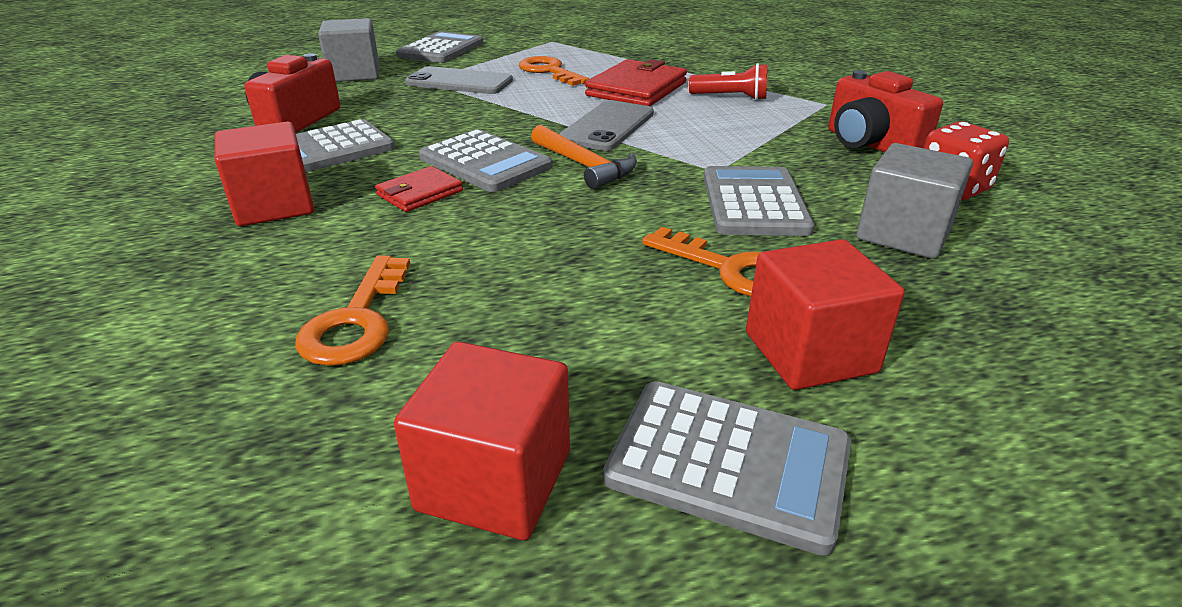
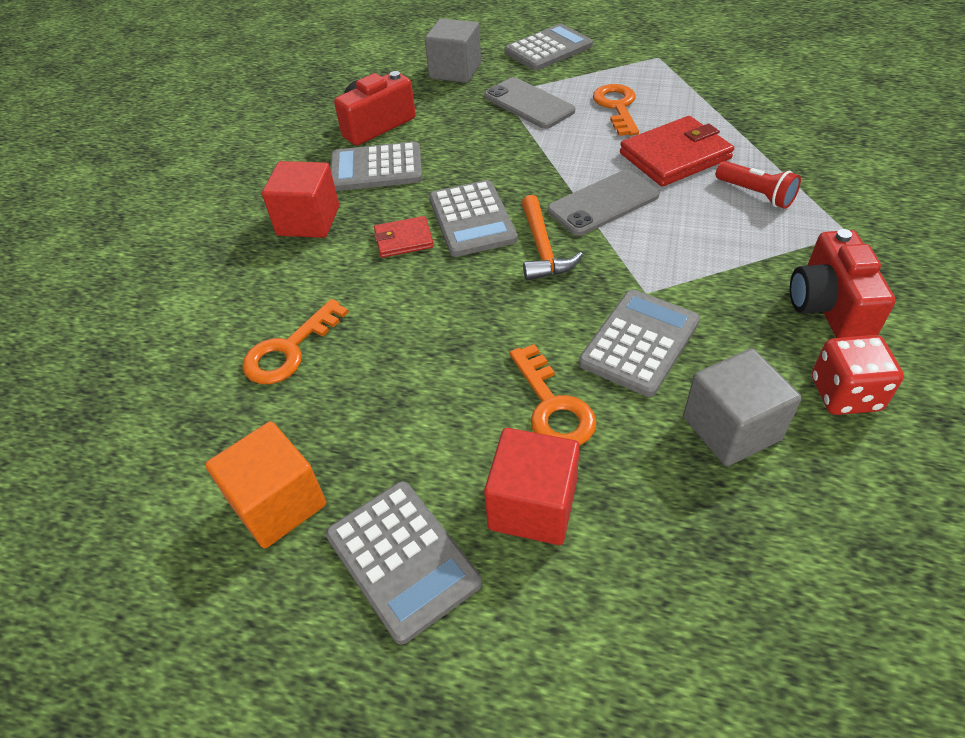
camera: 35 degrees right, 15 degrees up
(494, 480) = (278, 503): red cube -> orange cube

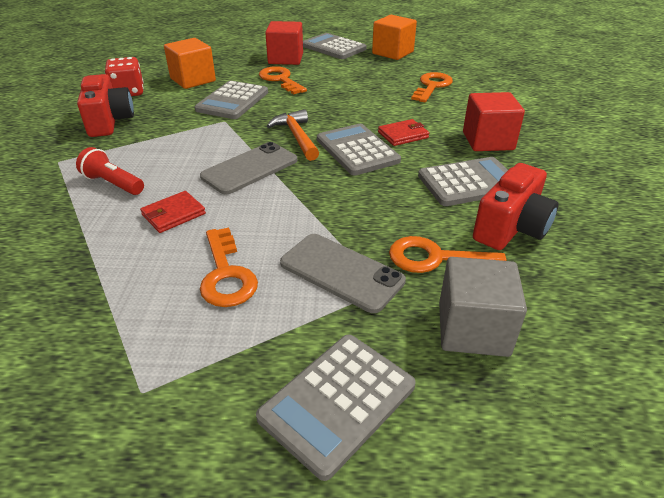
camera: 165 degrees right, 10 degrees down
(453, 108) = (435, 258): none -> orange key
(675, 156) = (173, 214): red wallet -> red wallet, size x0.56
(731, 428) = (193, 80): grey cube -> orange cube

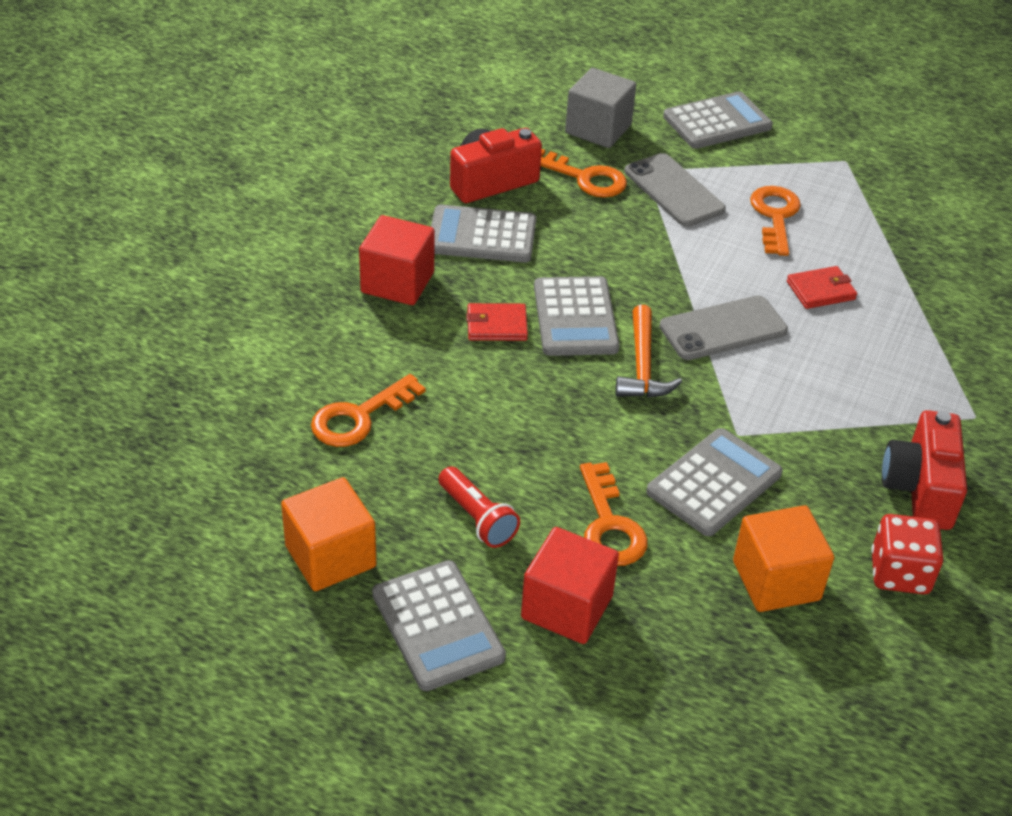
camera: 160 degrees left, 5 degrees up
(113, 184) = (893, 354): red flashlight -> red flashlight (477, 518)

